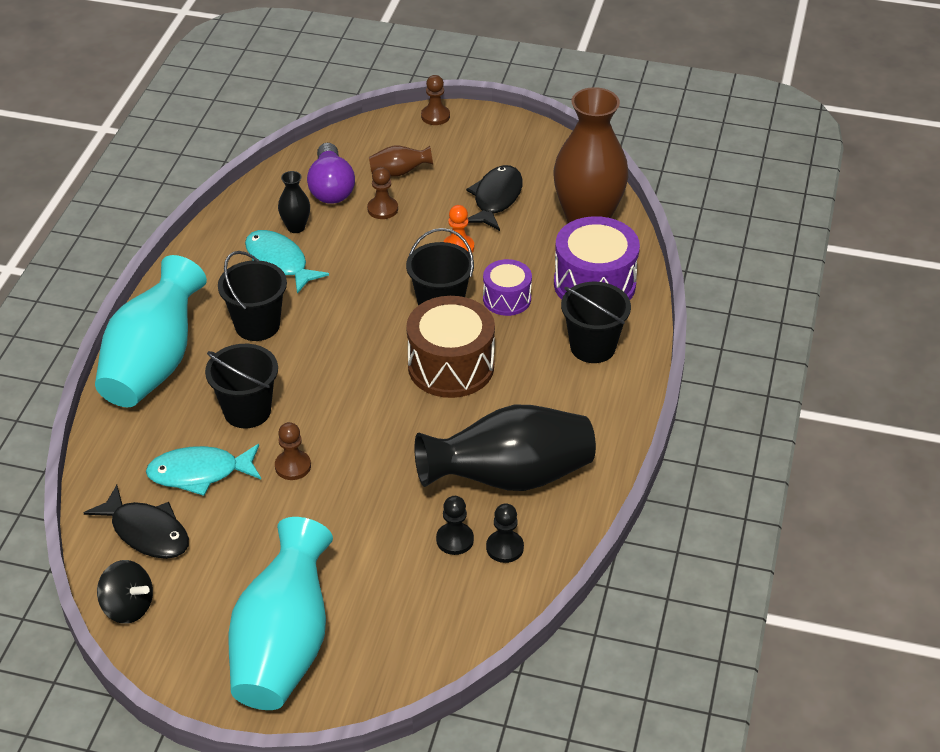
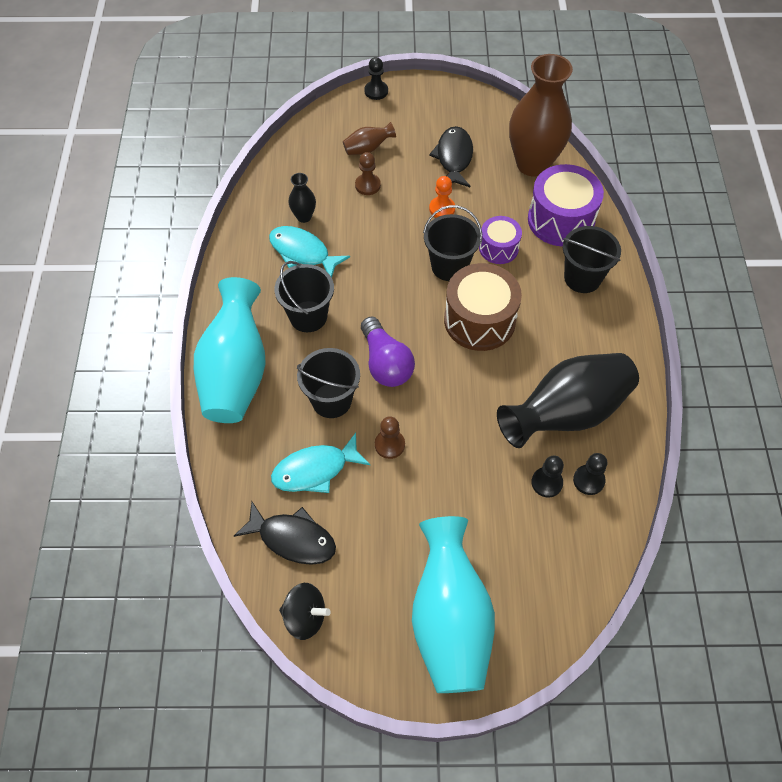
camera: 15 degrees left, 15 degrees up
(331, 188) = (318, 174): purple light bulb -> purple light bulb (385, 363)
(435, 116) = (376, 91): brown pawn -> black pawn

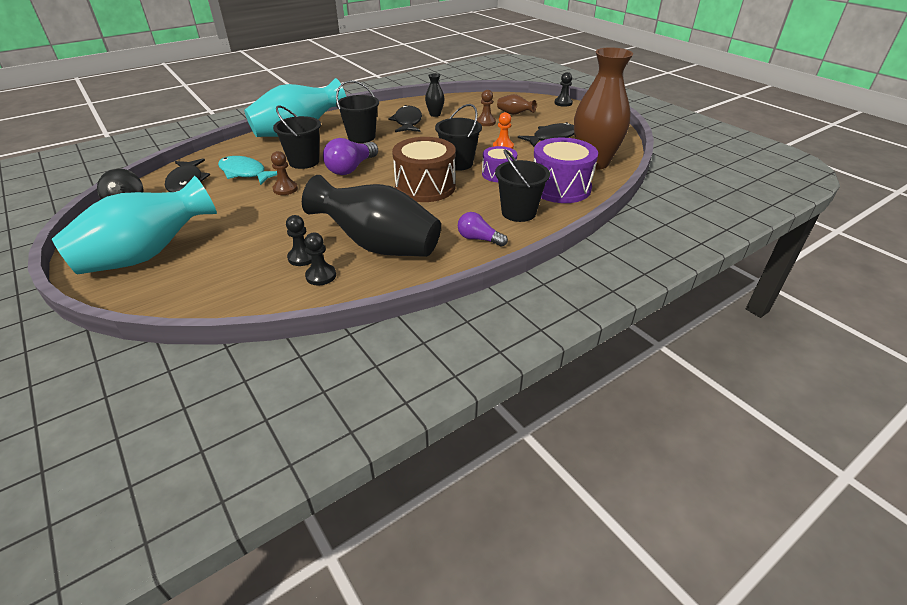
camera: 55 degrees right, 20 degrees down
(303, 252) = (408, 122): turquoise fish -> black fish
(606, 333) = (479, 239): none -> purple light bulb

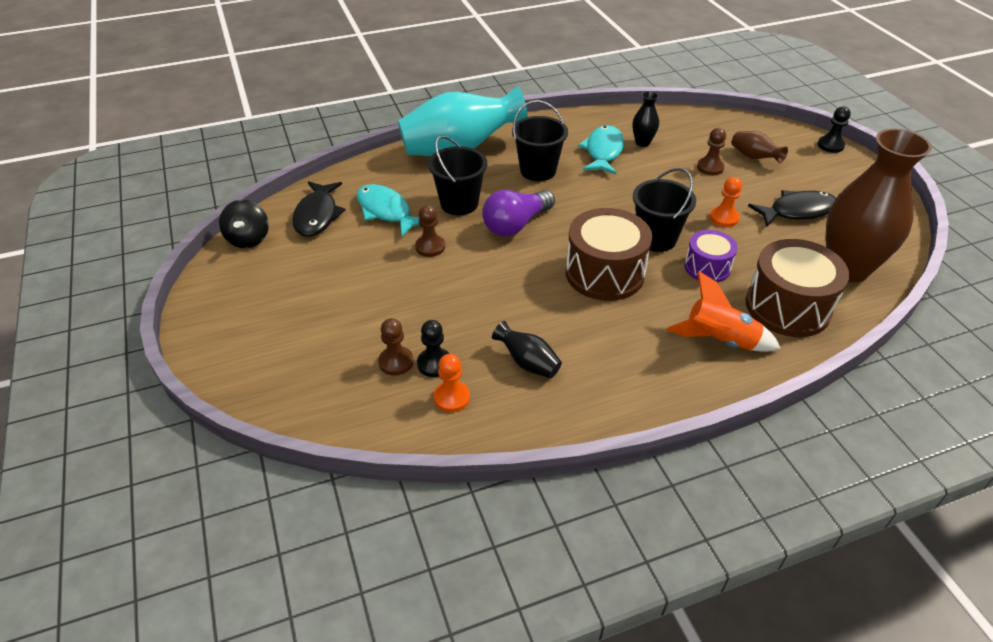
camera: 15 degrees right, 5 degrees up
(147, 255) = (263, 324): turquoise vase -> none
(269, 261) = (396, 362): none -> brown pawn
(321, 276) = (451, 397): black pawn -> orange pawn
(378, 246) = (528, 363): black vase -> black vase, size x0.43
(408, 122) = (603, 151): black fish -> turquoise fish
(479, 239) = (657, 377): purple light bulb -> none
(518, 212) = (719, 341): black bucket -> orange rocket
(560, 188) = (787, 307): purple drum -> brown drum

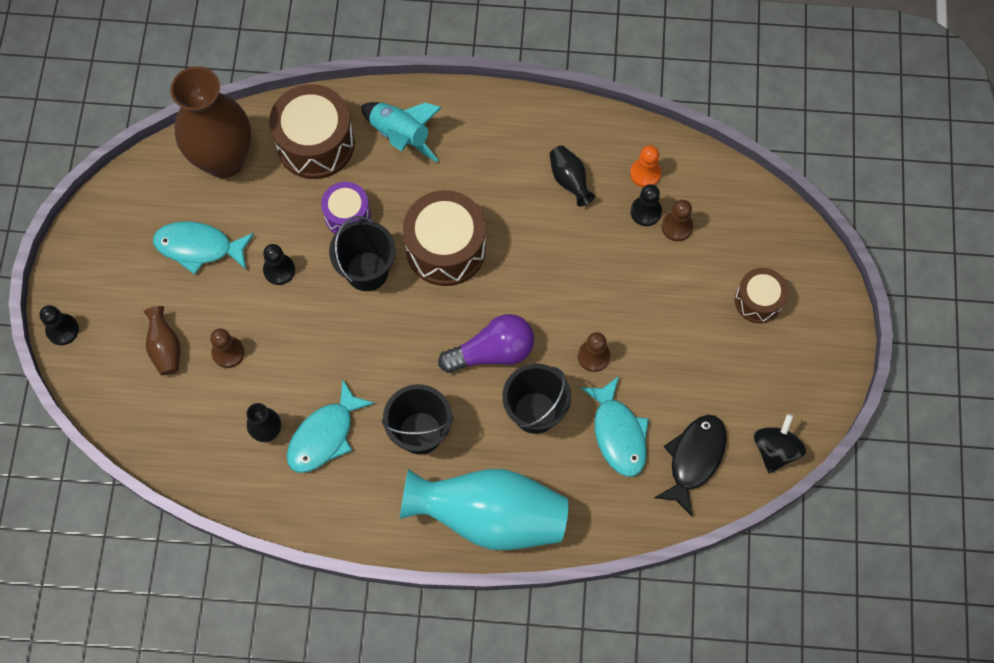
camera: 155 degrees left, 25 degrees up
(290, 330) = (758, 301): none -> brown drum
(719, 341) = (401, 136): orange rocket -> turquoise rocket
(724, 218) = (279, 270): orange pawn -> black pawn
(797, 211) = (199, 247): black fish -> turquoise fish

